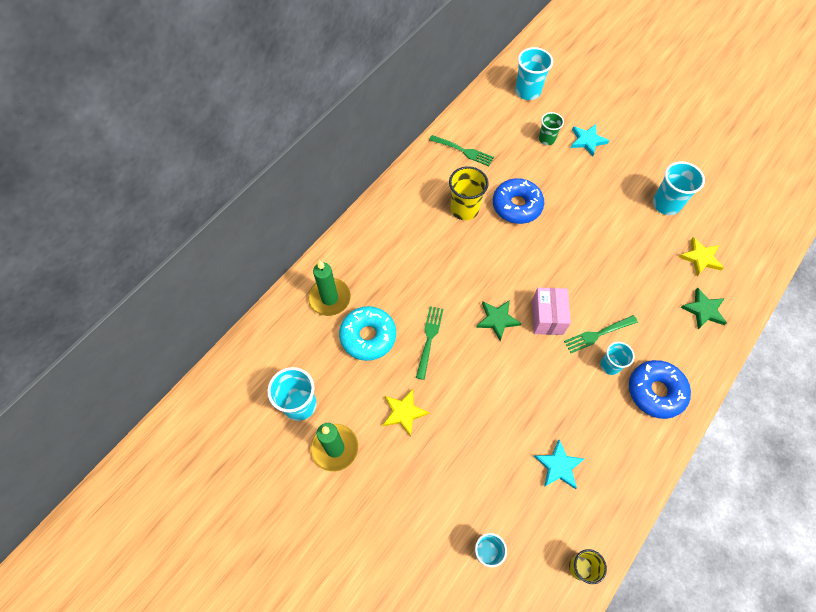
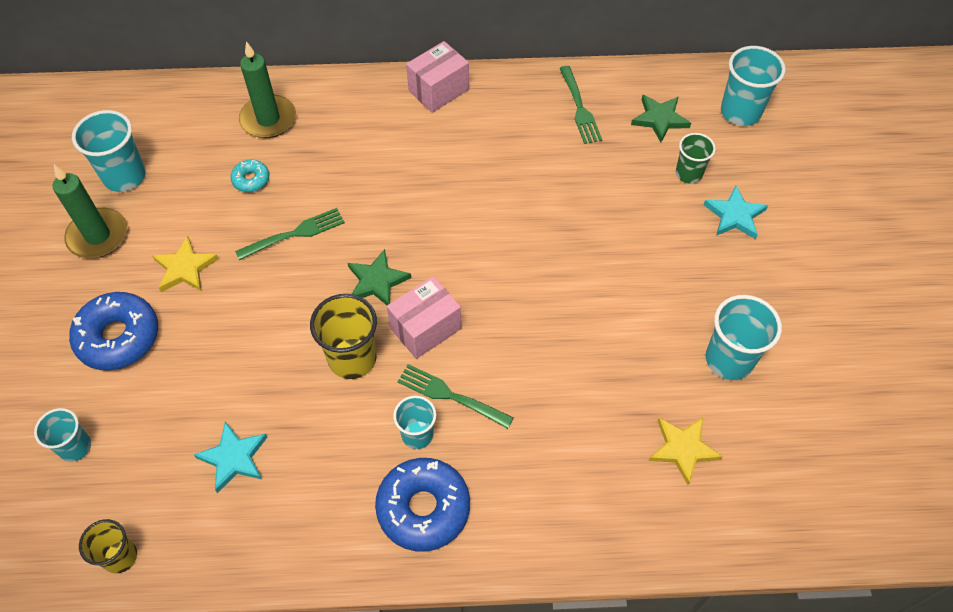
camera: 50 degrees right, 5 degrees down
(368, 336) = (251, 180): turquoise donut -> turquoise donut, size x0.50
(390, 202) = (438, 90): none -> pink box
(464, 209) = (498, 159): yellow cup -> yellow cup (352, 358)
(516, 206) = (555, 204): blue donut -> blue donut (118, 337)
(703, 310) = (601, 498): green star -> green star (660, 119)

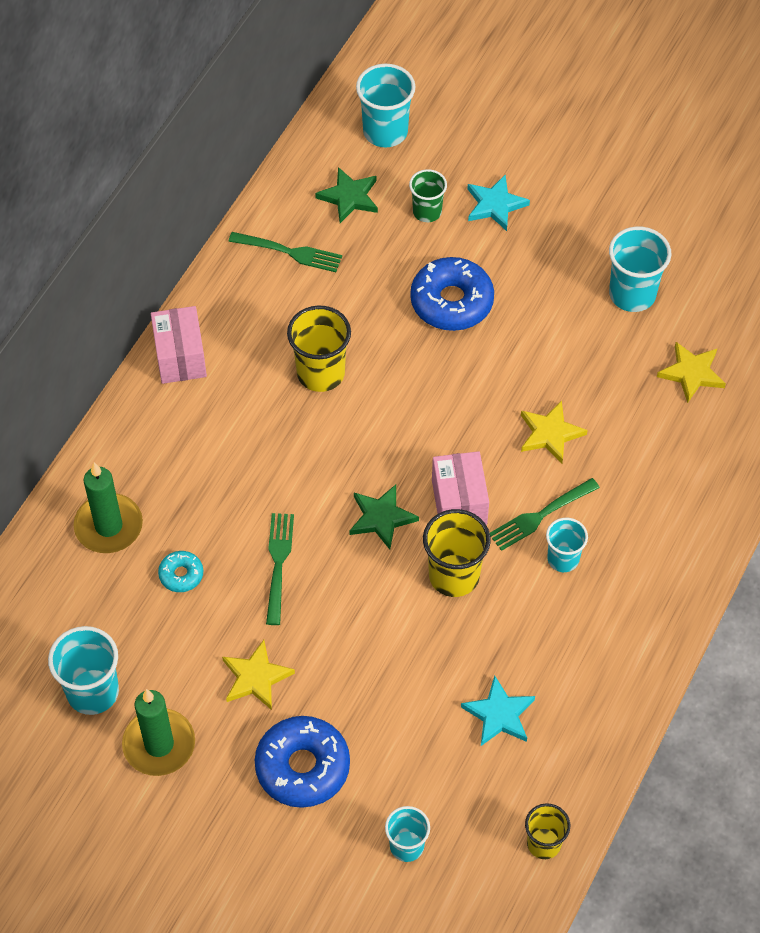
camera: 60 degrees left, 0 degrees up
(423, 508) = (634, 586): blue donut -> blue donut (451, 302)
(484, 178) = (320, 373): none -> yellow cup
(538, 364) = (550, 434): none -> yellow star

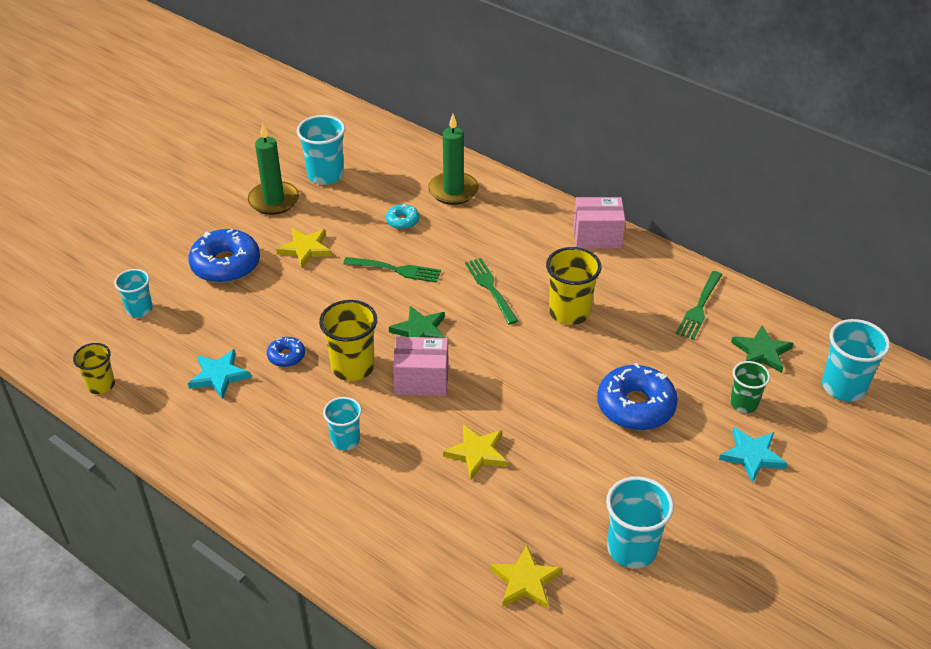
camera: 100 degrees right, 15 degrees down
(452, 650) = (286, 356): none -> blue donut
(541, 515) = (393, 432): green fork -> green fork (491, 289)

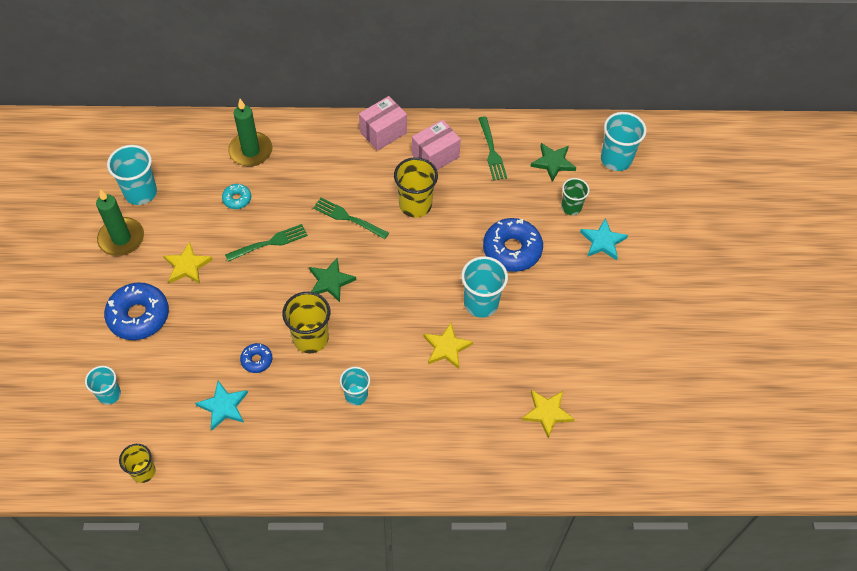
camera: 40 degrees left, 15 degrees up
(421, 380) = (365, 318): pink box -> pink box (435, 156)
(632, 549) = (587, 350): turquoise cup -> turquoise cup (481, 303)

